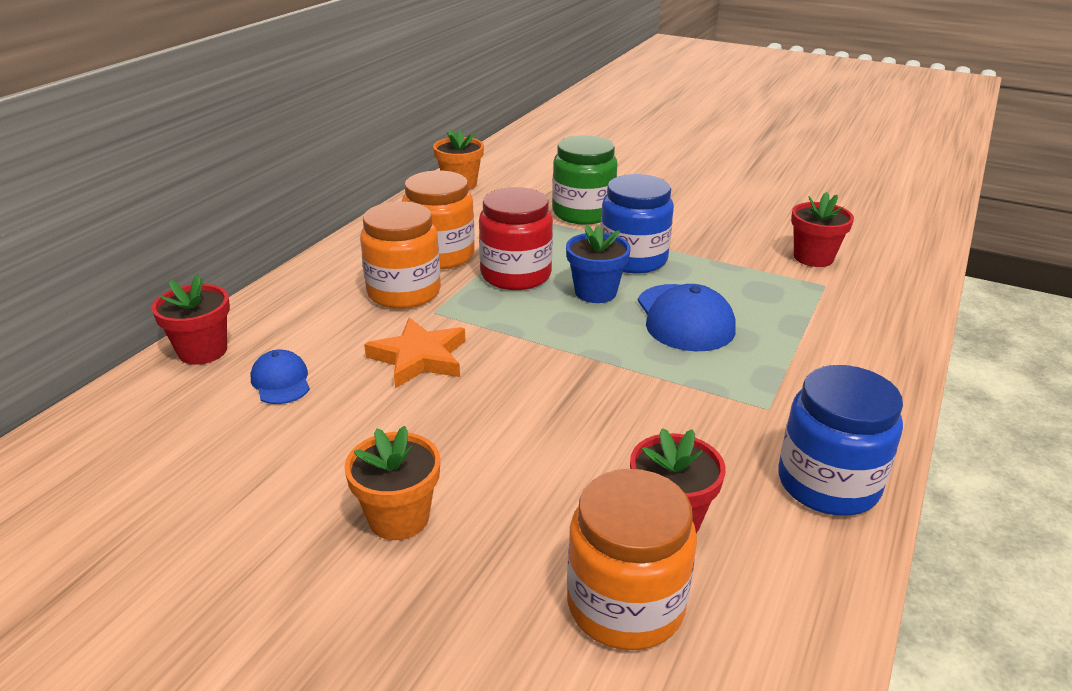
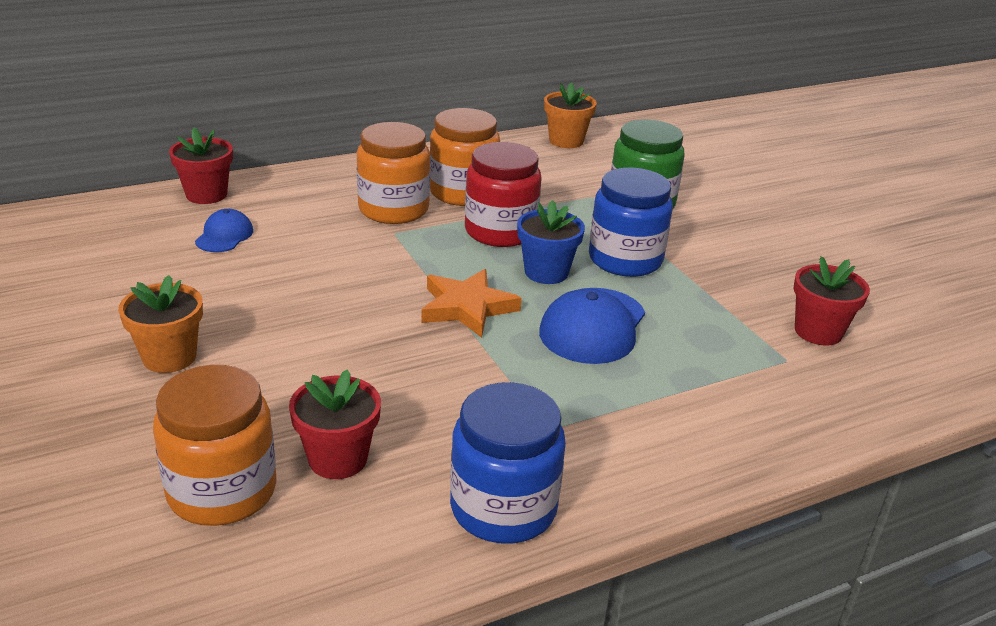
camera: 35 degrees right, 0 degrees up
(419, 358) = (334, 261): orange star -> orange star (467, 307)

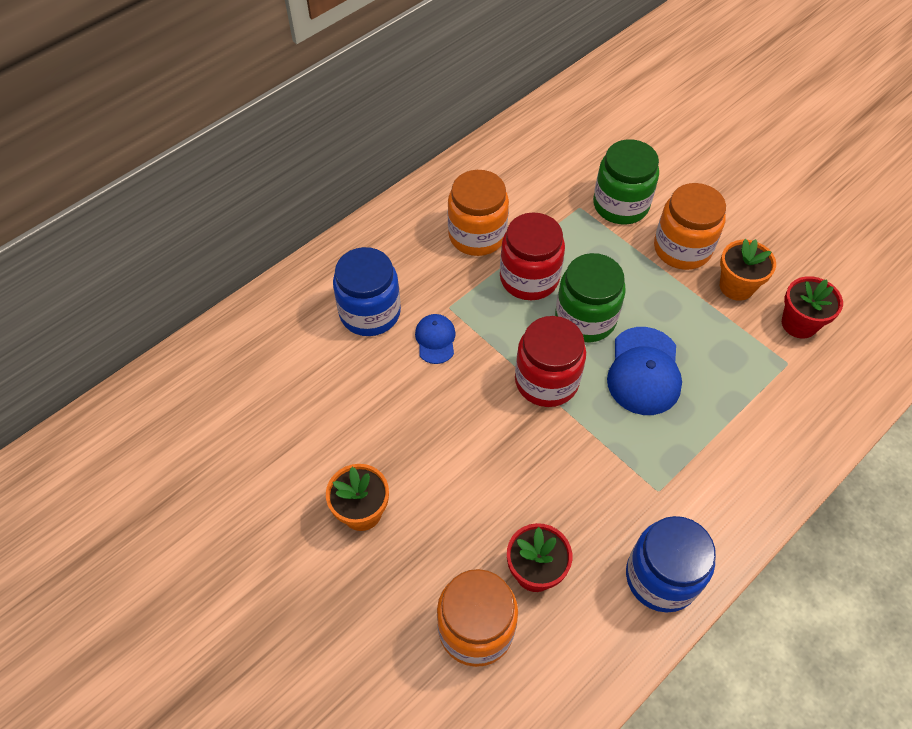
camera: 15 degrees left, 25 degrees up
(206, 194) = (273, 307): red flower pot -> none
(224, 235) = (319, 356): blue cap -> blue cap (435, 339)
(393, 209) = (433, 276): orange jar -> orange jar (682, 248)
(467, 307) = (546, 381): orange star -> red jar
(546, 272) = (585, 318): blue flower pot -> green jar
(566, 141) = (527, 134): orange flower pot -> orange flower pot (736, 286)
(625, 259) = (636, 283): blue jar -> blue jar (370, 313)

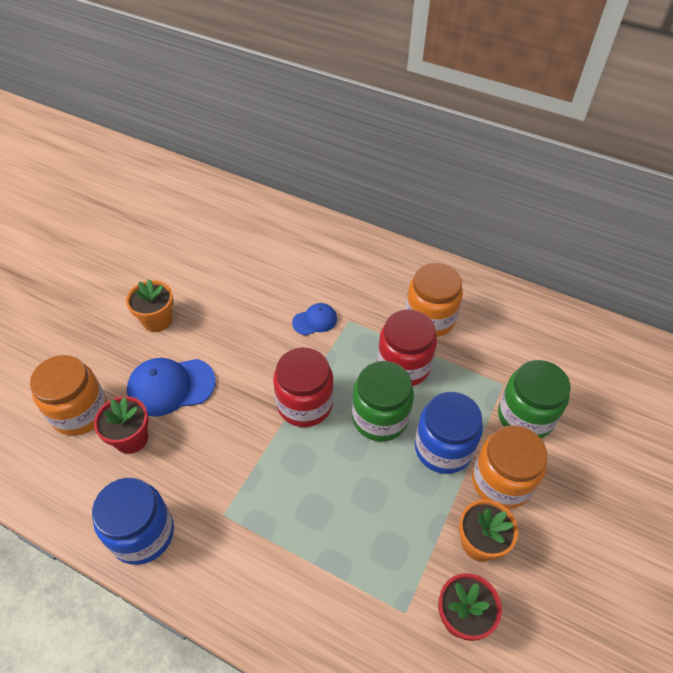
camera: 70 degrees right, 5 degrees down
(370, 313) = (323, 275): blue jar -> blue jar (443, 448)
(644, 371) = (342, 477): blue cap -> blue cap (171, 386)

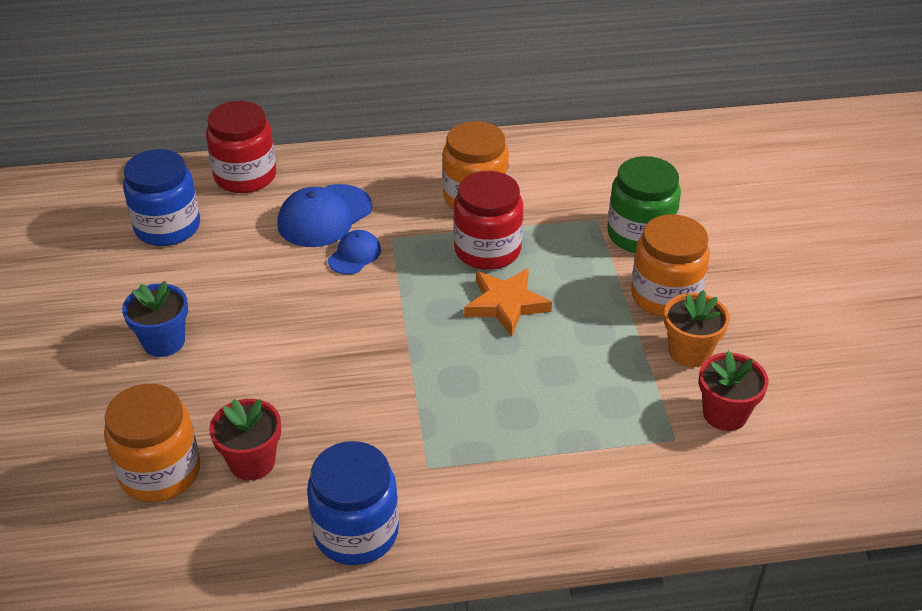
camera: 35 degrees left, 10 degrees down
(157, 320) = (164, 342): orange flower pot -> blue flower pot
(171, 386) = (249, 393): blue cap -> blue cap (324, 216)
(304, 404) = (418, 332): red jar -> red jar (245, 176)
(380, 417) = (506, 304): green jar -> orange star
(443, 448) = (590, 297): blue jar -> blue jar (167, 227)

